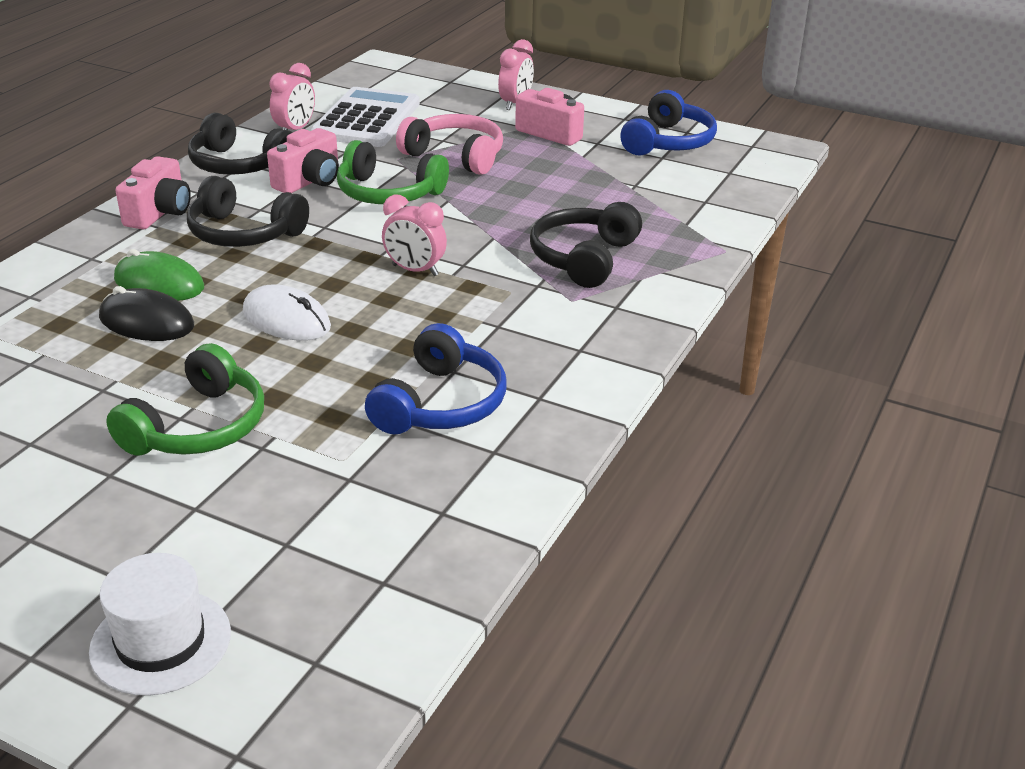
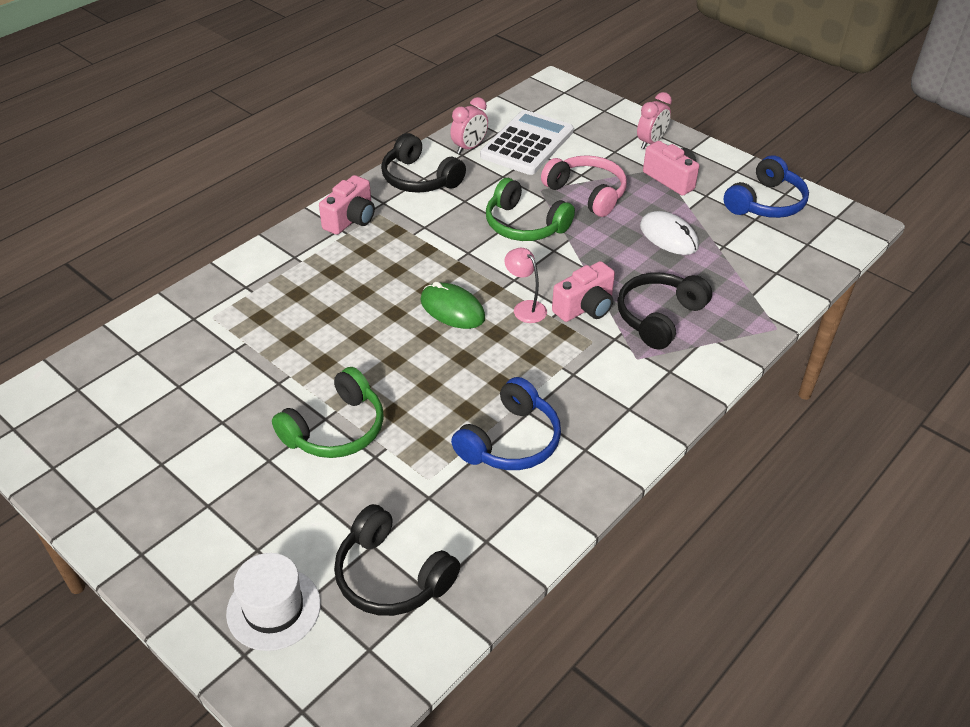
camera: 15 degrees right, 10 degrees up
(146, 322) = (320, 325): black mouse -> none
(159, 284) = (336, 289): green mouse -> green mouse (452, 309)
(244, 233) = (407, 249): black headphones -> black headphones (391, 576)
(286, 319) = (419, 340): white mouse -> white mouse (668, 236)
(309, 181) = (467, 203): pink camera -> pink camera (585, 307)
(415, 270) = (525, 308): pink clock -> pink lamp

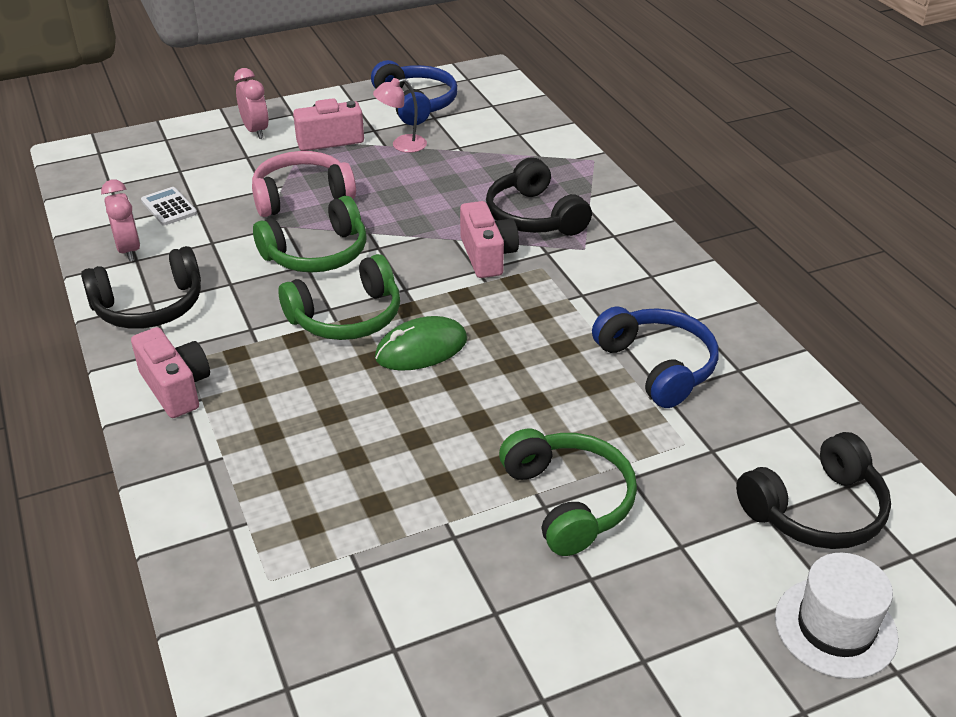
camera: 65 degrees left, 5 degrees down
(464, 263) = (347, 317): none -> green headphones
(525, 308) = (458, 295): pink lamp -> pink lamp (402, 145)
(527, 144) = (169, 207): white calculator -> white calculator, size x0.46
(668, 236) = (418, 171): white mouse -> none

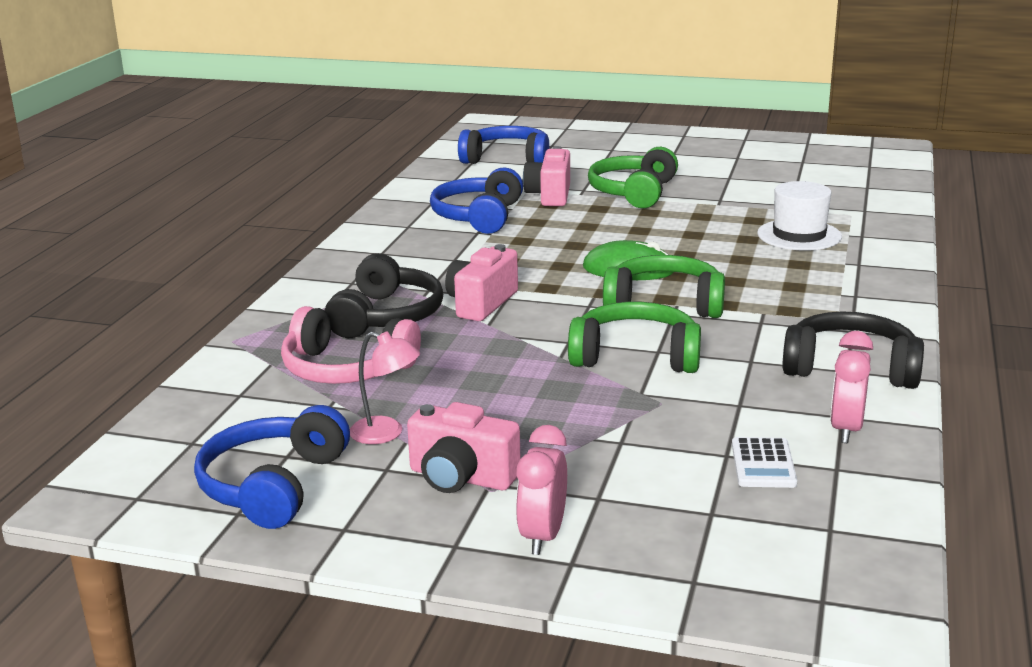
camera: 140 degrees left, 15 degrees down
(176, 388) = (859, 306): pink camera -> pink camera (550, 195)
(301, 196) = (586, 417): pink headphones -> pink headphones (346, 369)
(816, 510) = (507, 159): black headphones -> blue headphones
(835, 627) = (569, 139): white hat -> white hat (799, 235)

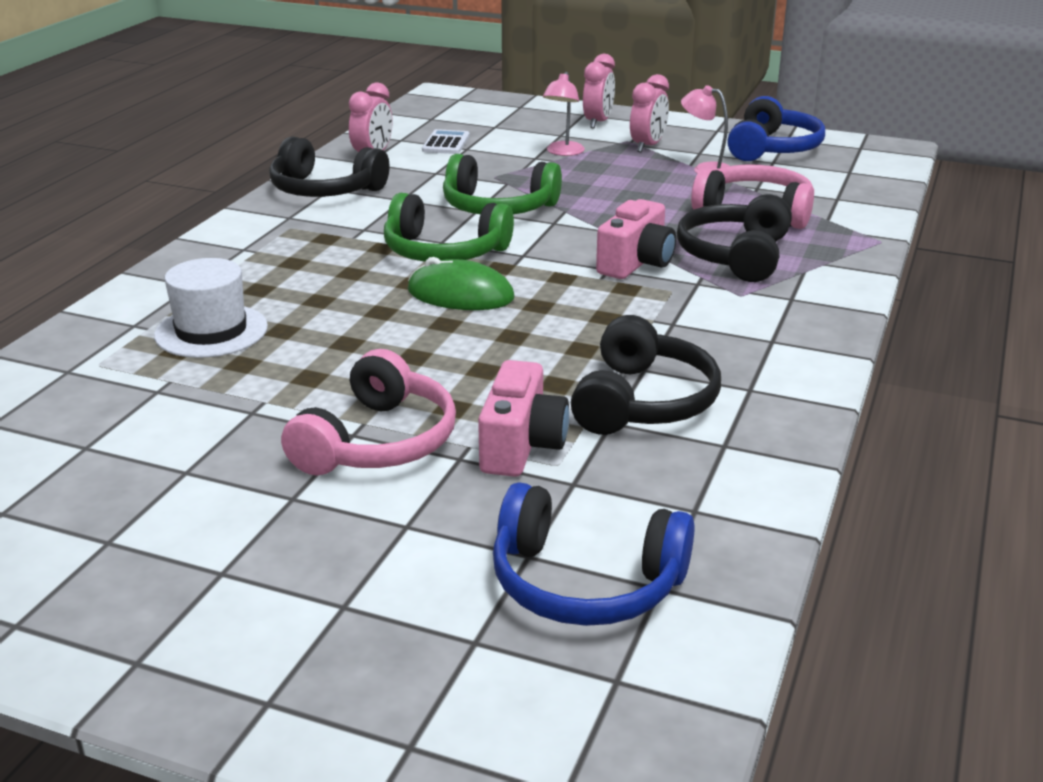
camera: 175 degrees left, 5 degrees up
(461, 478) = (647, 146): pink camera -> pink clock
(479, 216) = (643, 402): blue headphones -> black headphones
(584, 455) = (563, 152): none -> pink lamp
(633, 192) = (377, 442): green headphones -> pink headphones

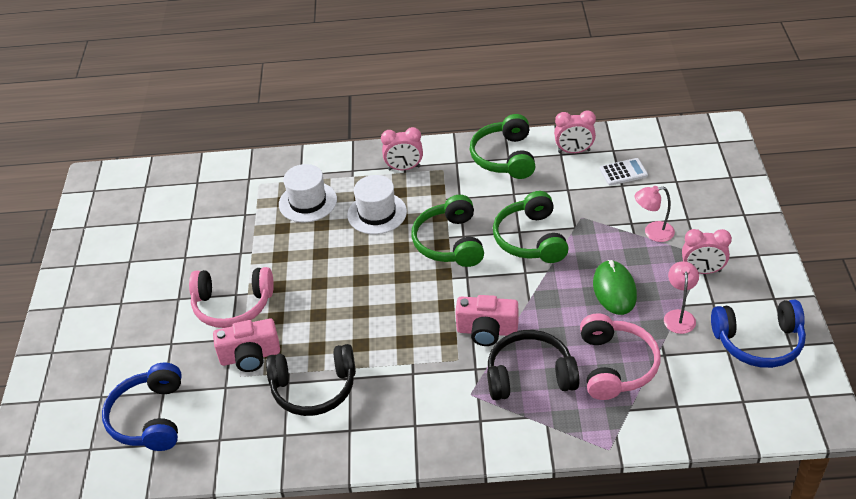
camera: 70 degrees right, 15 degrees up
(316, 285) = (377, 213): none -> white hat
(325, 190) = (505, 157): black headphones -> green headphones
(460, 294) = (398, 271): green mouse -> green mouse (614, 290)
(598, 122) = (731, 228): pink clock -> pink clock (404, 168)

